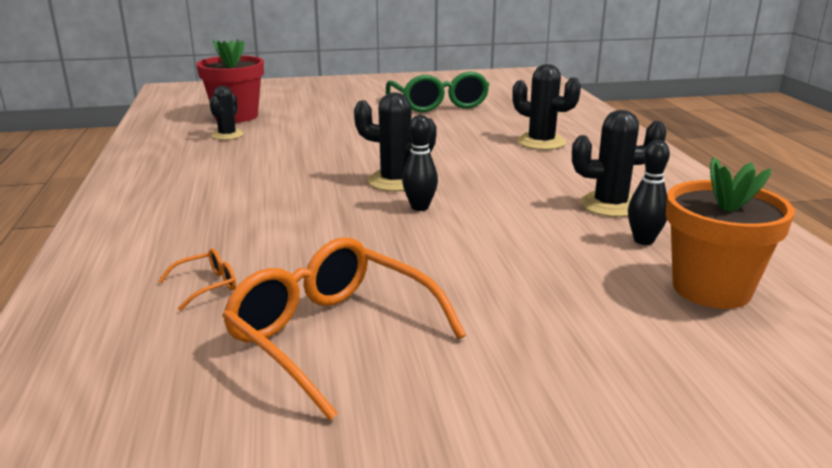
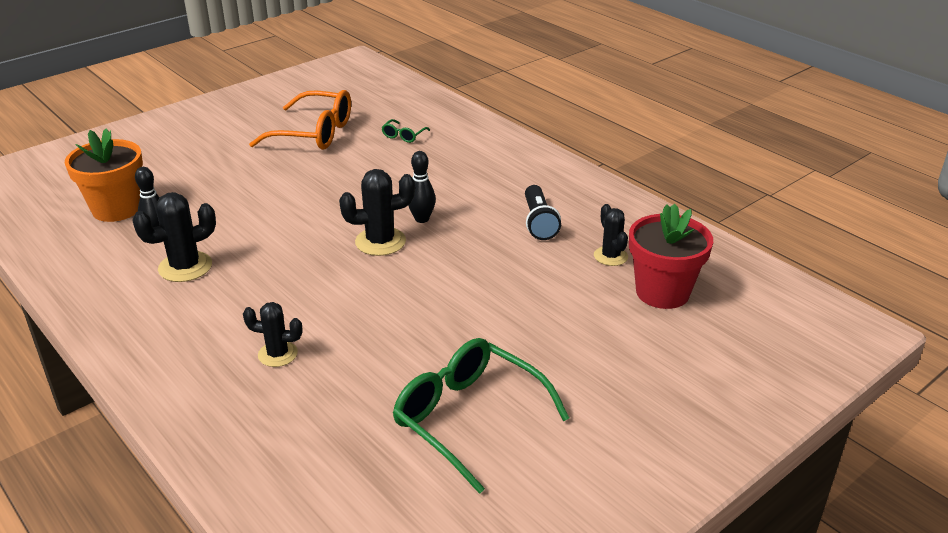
camera: 150 degrees right, 10 degrees up
(206, 286) = (403, 136): orange glasses -> green glasses
(235, 162) = (539, 222): none -> black flashlight
(420, 207) = (337, 220): black bowling pin -> black bowling pin (422, 219)
(541, 142) = (278, 354): black cactus -> black cactus, size x0.66

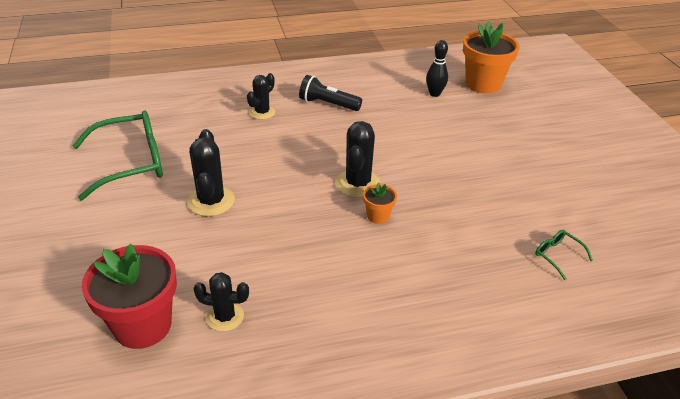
camera: 115 degrees right, 5 degrees up
(185, 267) = (386, 98): black cactus -> black cactus (211, 201)
(313, 133) = (584, 196): orange glasses -> none
(422, 219) = (378, 216): black bowling pin -> orange flower pot
(539, 222) = (319, 290): black flashlight -> black flashlight (328, 104)

